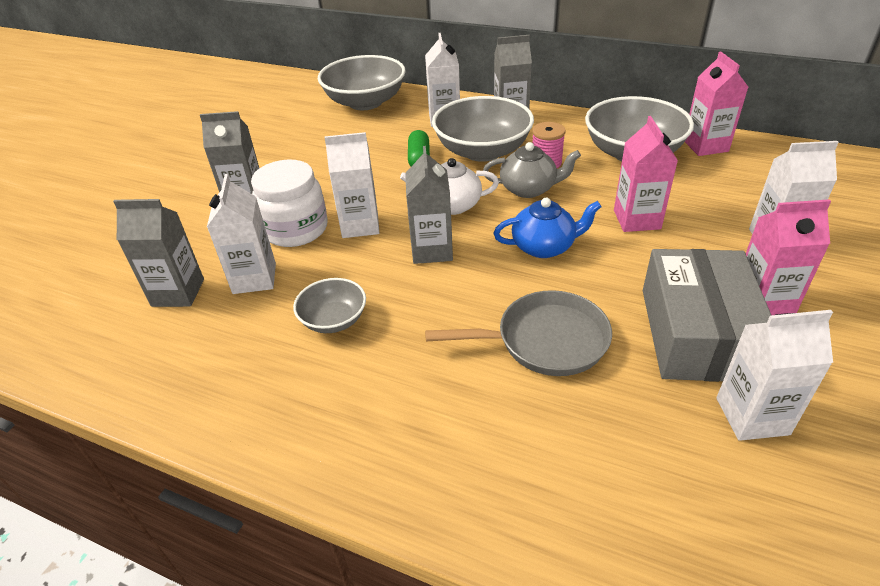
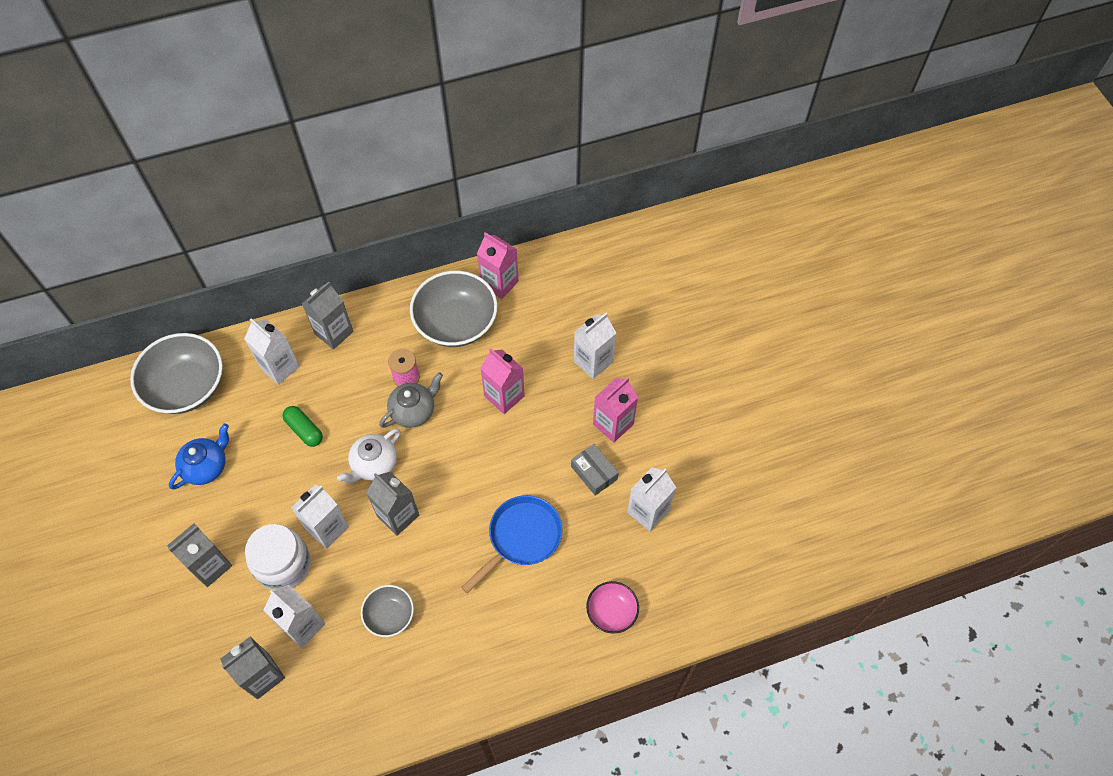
camera: 45 degrees left, 20 degrees up
(482, 151) = (346, 389): grey bowl -> none
(544, 247) = (466, 461): blue teapot -> blue teapot (206, 466)
(545, 341) = (521, 537): grey pan -> blue pan
(599, 497) = (611, 612): none -> pink bowl
(697, 333) = (594, 473): grey box -> grey box, size x0.49

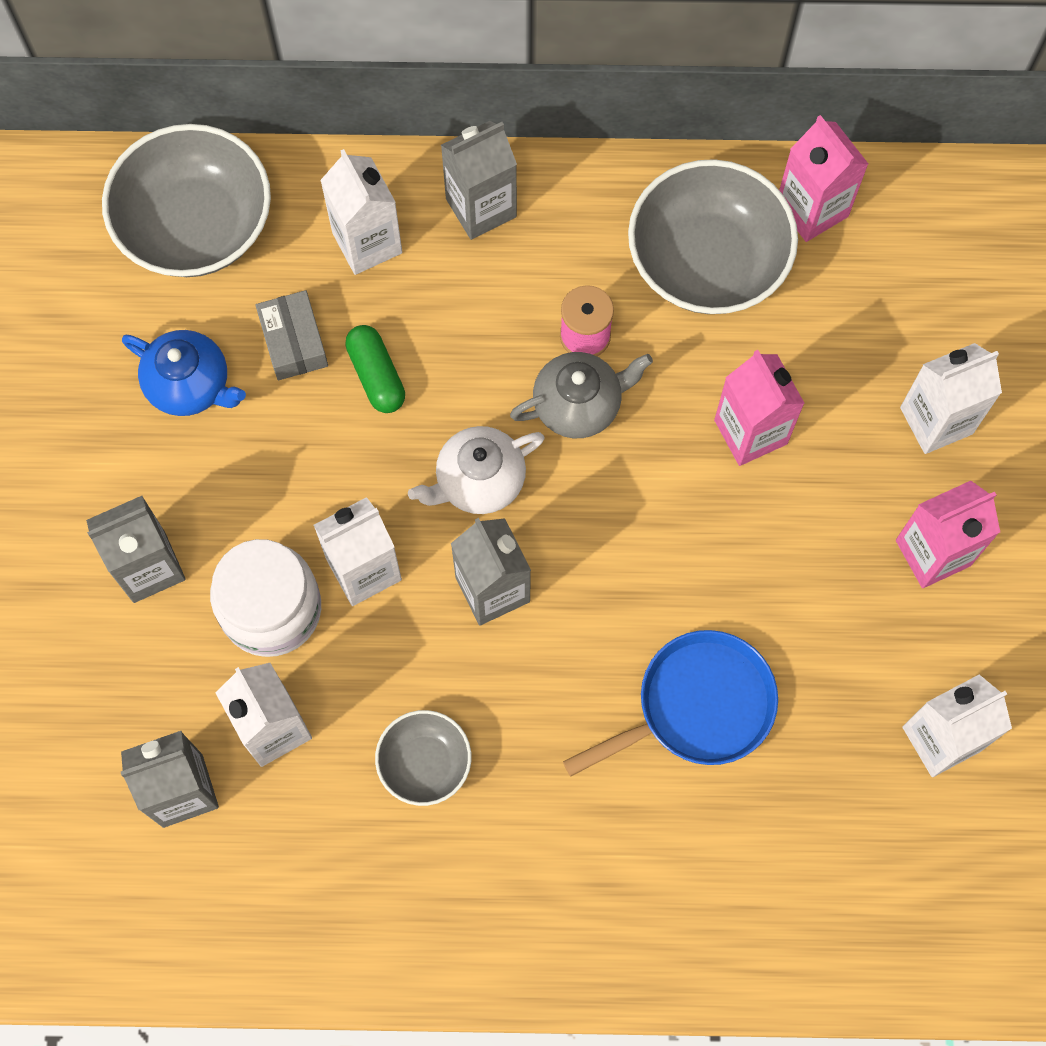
camera: 20 degrees right, 10 degrees up
(206, 466) = (190, 385): blue teapot -> blue teapot turned 60 degrees clockwise
(594, 473) = (866, 632): grey box -> grey box (294, 342)
(611, 612) = (813, 897): pink bowl -> none

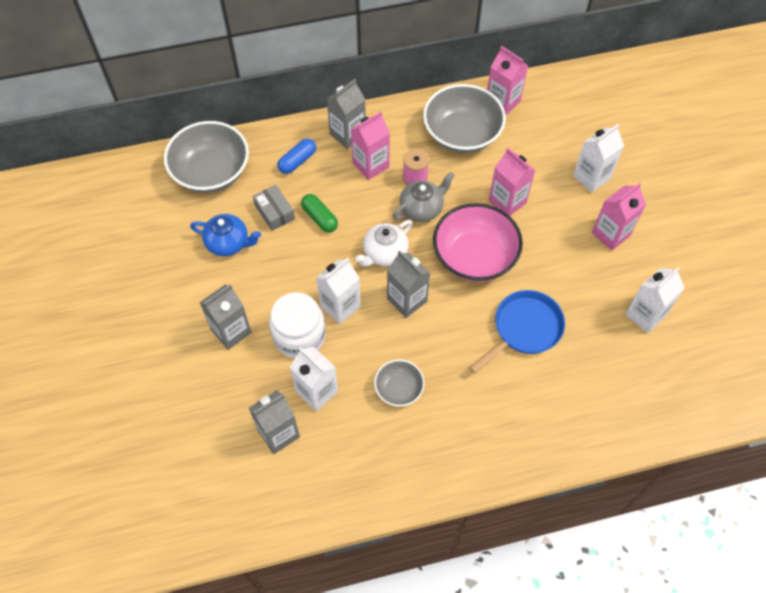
camera: 15 degrees left, 10 degrees down
(367, 243) = (297, 161): white carton -> blue capsule
(506, 286) = (370, 165): none -> pink carton
(649, 532) = (474, 256): none -> pink bowl

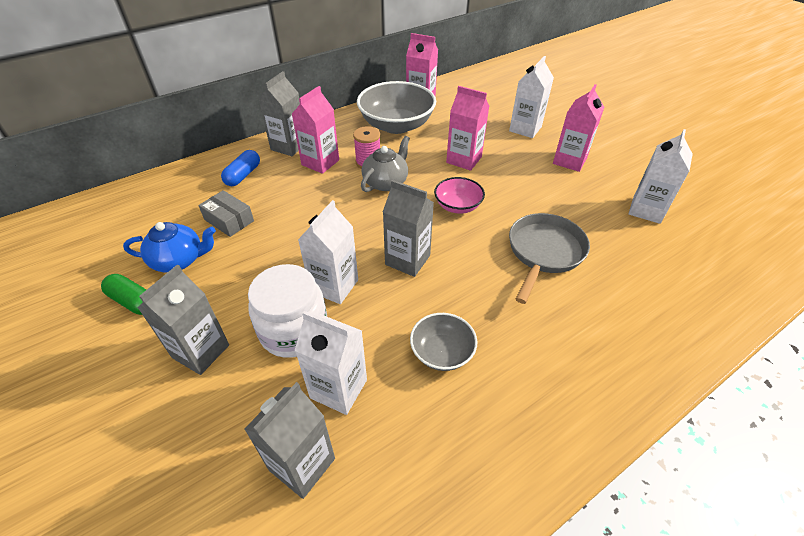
camera: 20 degrees left, 15 degrees down
(211, 172) = (147, 203): grey bowl -> none
(320, 218) = (282, 213): green capsule -> green capsule (133, 301)
(384, 253) = (364, 226): white teapot -> none
(474, 256) = (457, 206): pink bowl -> pink bowl, size x0.53
(524, 329) = (544, 252): blue pan -> grey pan

